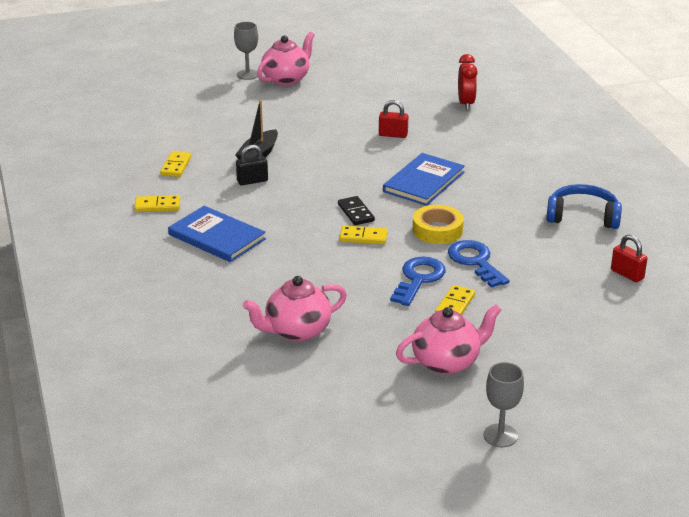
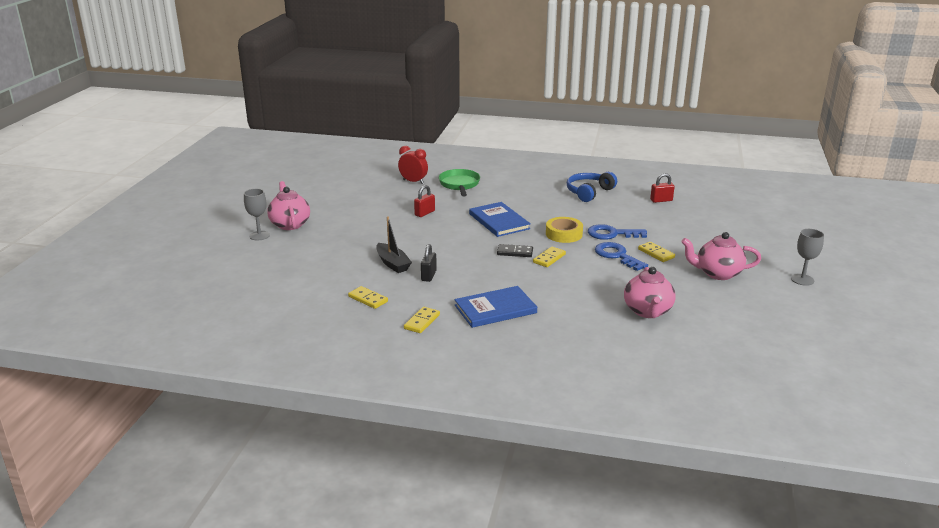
camera: 60 degrees left, 5 degrees down
(446, 362) = (717, 273): pink teapot -> pink teapot turned 90 degrees counterclockwise
(493, 131) = (459, 185): none -> green pan

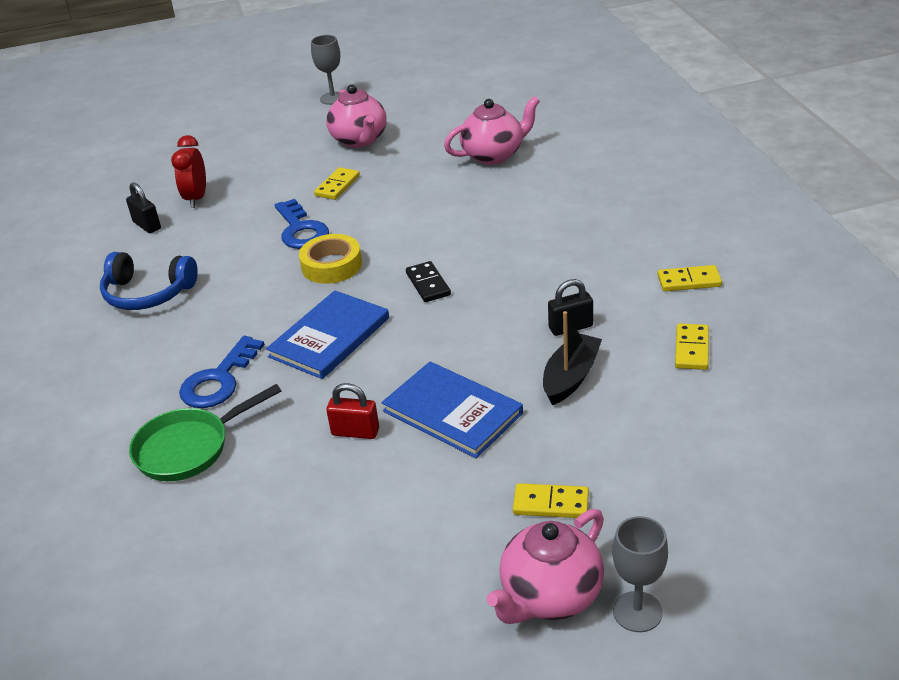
camera: 115 degrees left, 10 degrees up
(413, 182) = (206, 522): red clock -> red clock (196, 198)
(495, 309) = (597, 243): blue book -> blue book (452, 412)
(549, 258) = (421, 252): yellow domino -> yellow domino (551, 503)
(617, 256) = (367, 208): blue key -> blue key (219, 380)
(661, 200) = (147, 225): red padlock -> black padlock

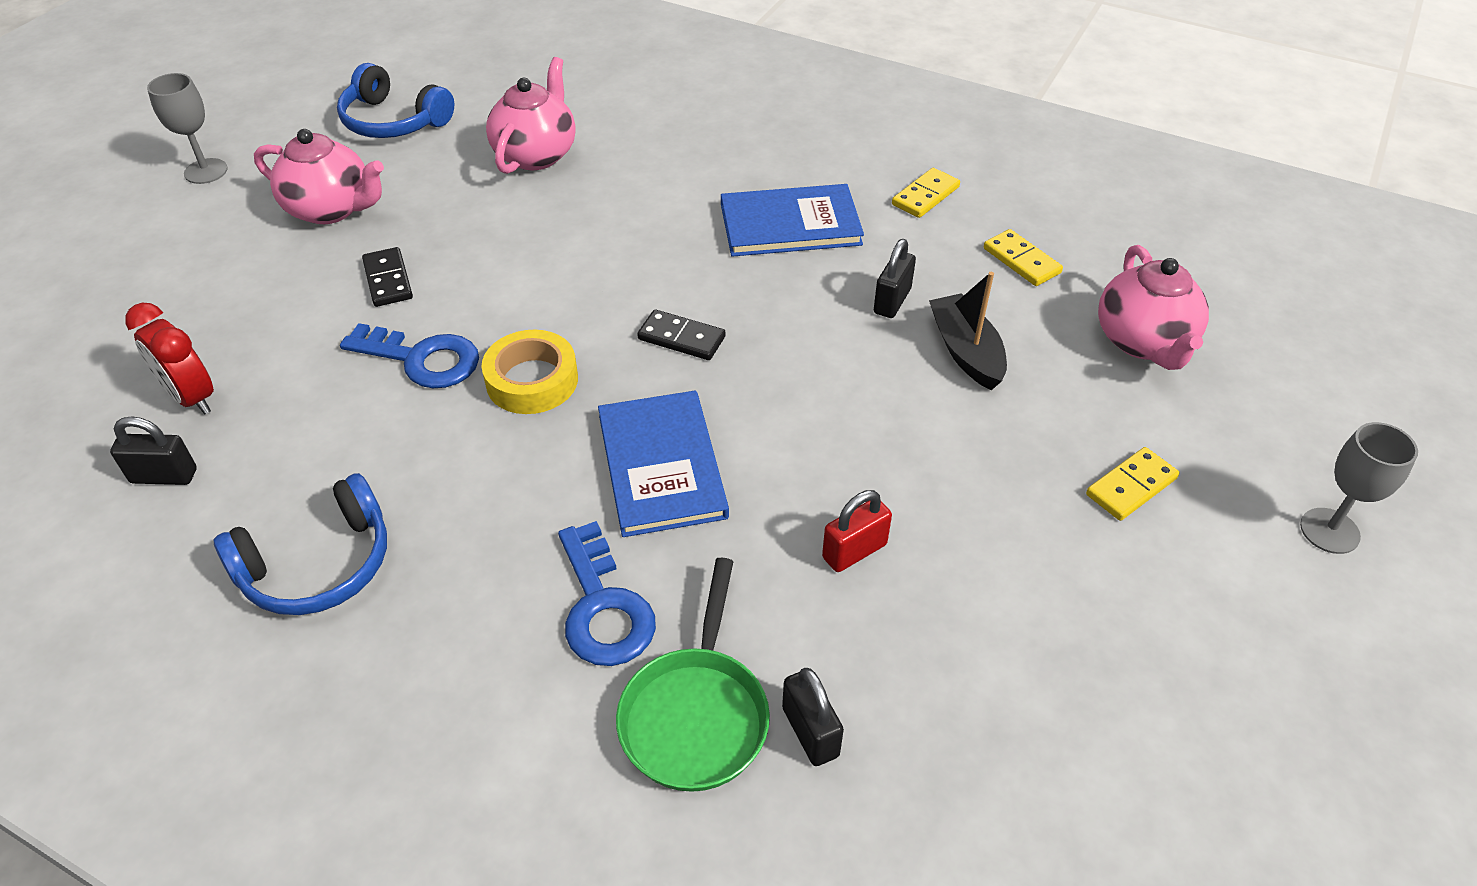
camera: 50 degrees left, 10 degrees up
(219, 489) = (810, 732): none -> black padlock
(337, 186) = (388, 280): yellow domino -> black domino
(448, 107) = (393, 121): none -> blue headphones
(452, 412) = (915, 460): blue book -> blue book (790, 225)
(550, 596) = (1257, 573): pink teapot -> pink teapot (1143, 342)

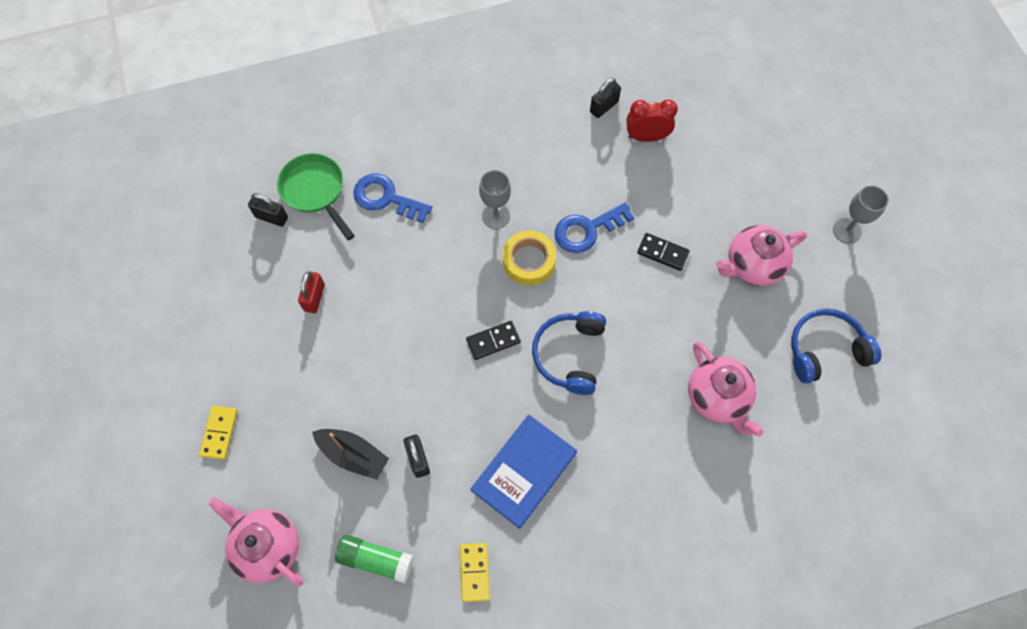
camera: 135 degrees right, 20 degrees up
(318, 566) = (502, 128): blue headphones -> blue headphones (569, 355)
(661, 466) = (428, 269): blue book -> none
(1021, 261) = (375, 559): yellow domino -> green glue stick
(1329, 531) = (116, 483): grey goblet -> grey goblet (496, 216)

